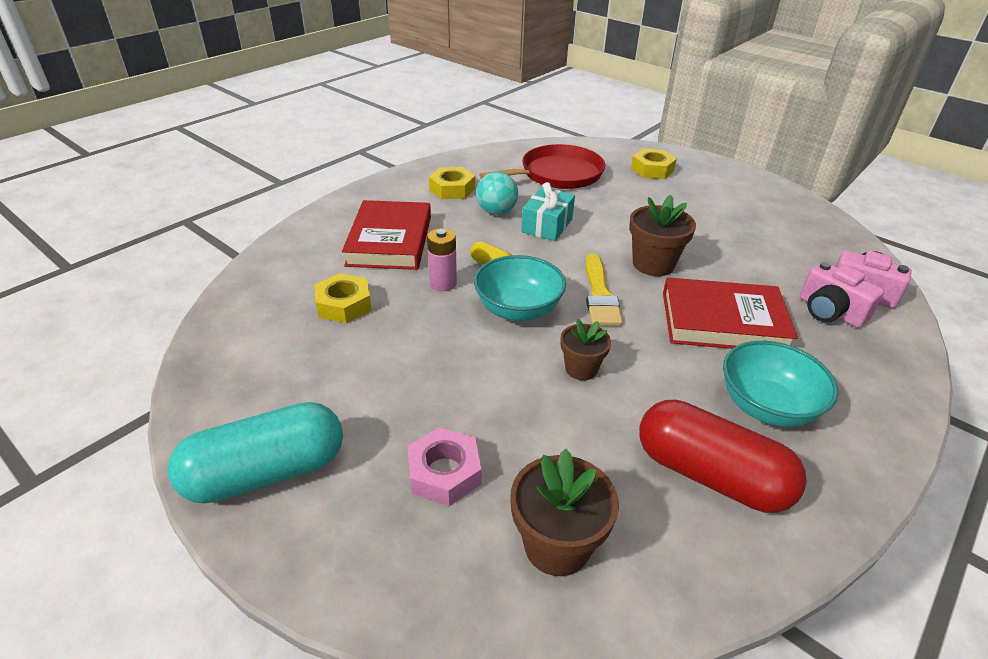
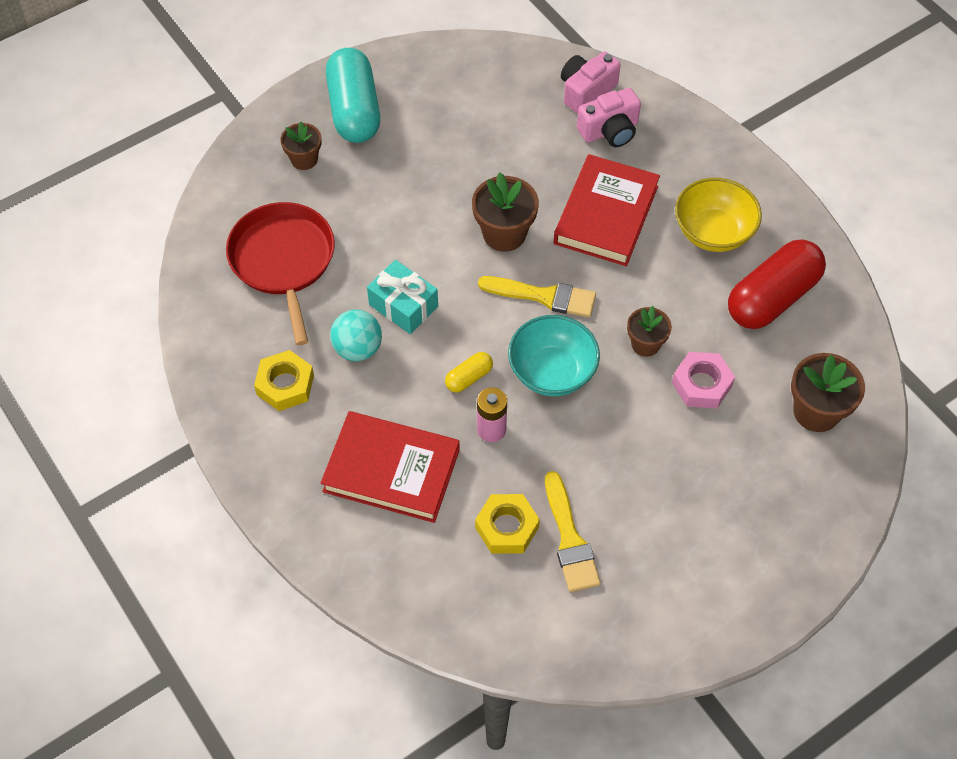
camera: 75 degrees left, 20 degrees up
(266, 472) = (722, 599): turquoise capsule -> turquoise capsule (354, 110)
(335, 344) = (569, 539): none -> yellow brush
(444, 472) = (743, 470): pink nut -> pink nut (701, 384)
(652, 169) = (304, 159): yellow nut -> brown flower pot
(766, 406) = (713, 232): turquoise bowl -> yellow bowl

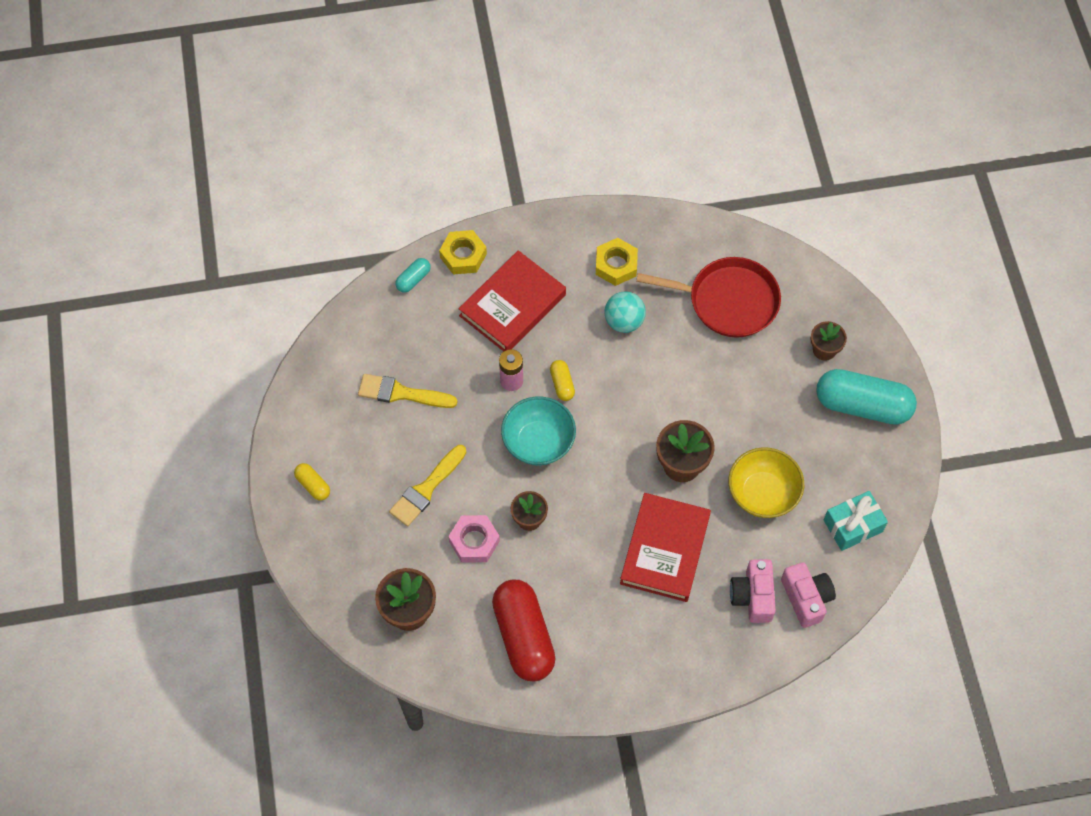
camera: 115 degrees right, 5 degrees up
(403, 305) = (647, 366): turquoise gift -> turquoise gift (853, 526)
(408, 599) = (413, 279): none -> turquoise capsule
(507, 527) = (431, 358): yellow nut -> yellow nut (463, 255)
(544, 296) = (608, 467): yellow brush -> yellow brush (426, 489)
(606, 215) = (665, 550): red book -> red book turned 60 degrees clockwise
(713, 232) = (608, 625): yellow bowl -> yellow bowl (762, 493)
(738, 579) = (313, 485): none -> yellow capsule

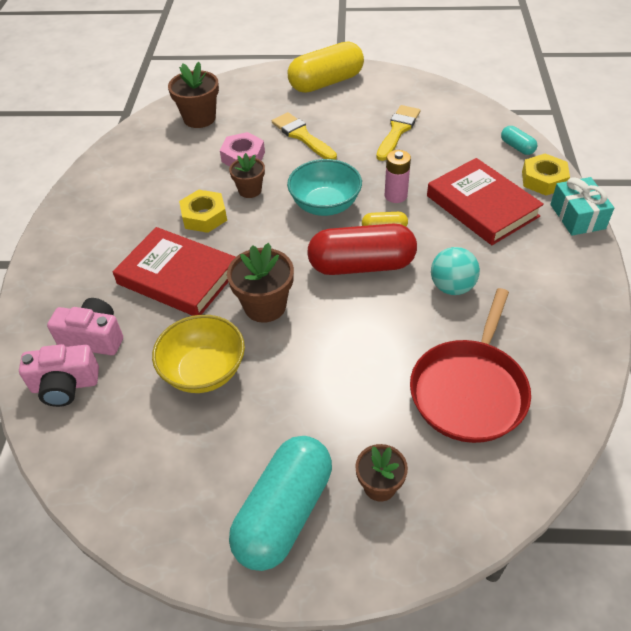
camera: 105 degrees right, 15 degrees down
(313, 485) = (326, 82): yellow capsule -> yellow capsule, size x2.23
(523, 636) = (145, 174): red capsule -> red capsule (361, 265)
(616, 265) = (528, 292): yellow nut -> yellow nut (204, 216)
(853, 526) = (125, 455): turquoise gift -> turquoise gift (577, 216)

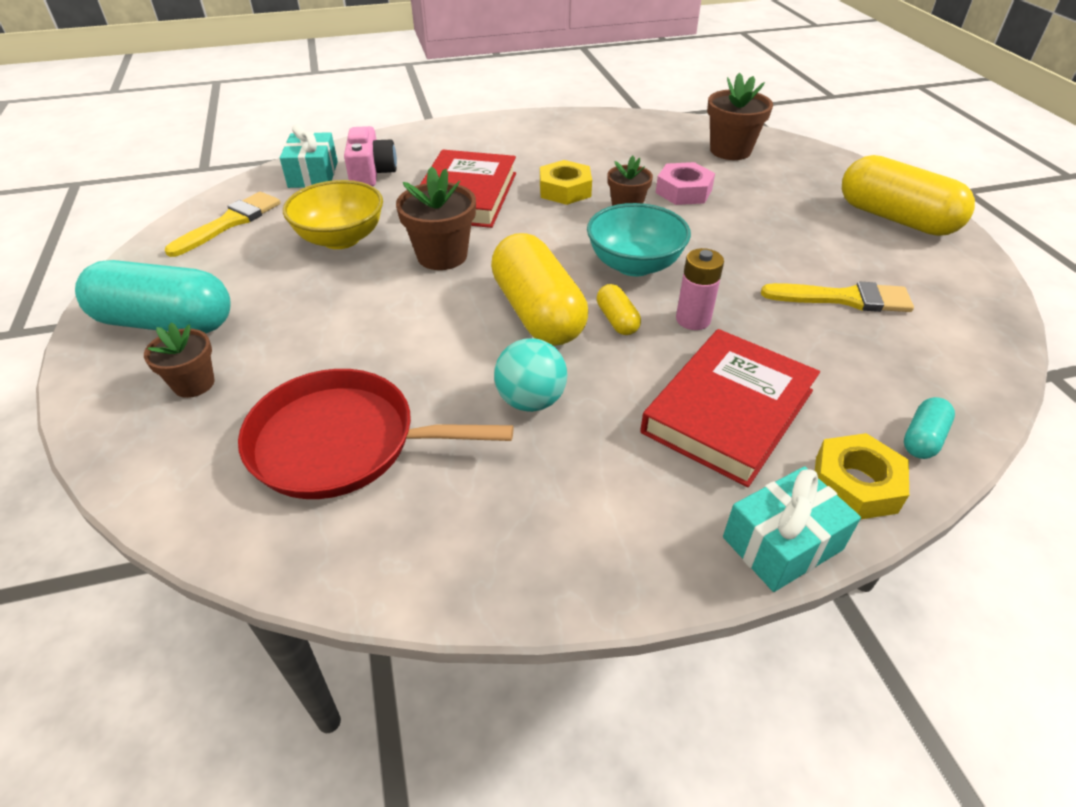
camera: 70 degrees right, 5 degrees down
(65, 385) = (313, 174): pink camera -> turquoise gift
(302, 136) = (758, 222): yellow brush -> yellow brush (230, 222)
(361, 265) = (537, 312): red capsule -> yellow capsule

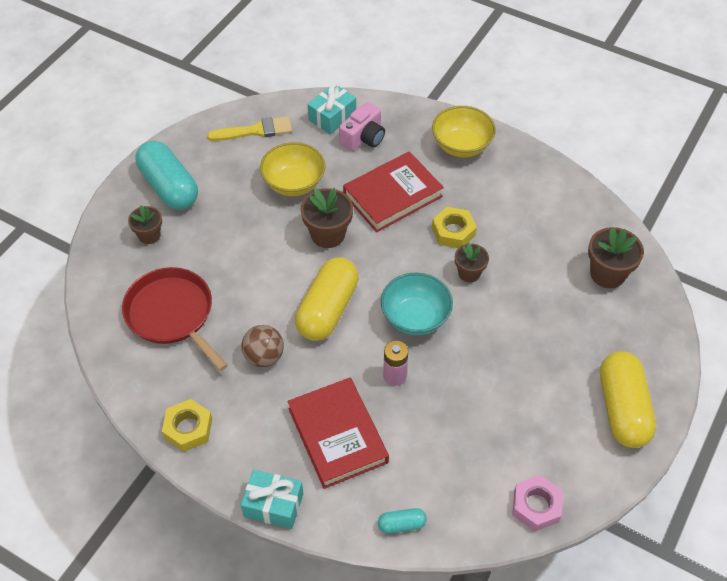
camera: 45 degrees right, 10 degrees up
(479, 137) = (461, 146): none -> yellow bowl
(530, 401) = (264, 357): turquoise ball -> brown ball
(617, 320) = (358, 345): yellow capsule -> none
(683, 191) = (522, 286): pink nut -> pink nut (536, 506)
(728, 411) = (337, 435): red book -> red book turned 75 degrees clockwise
(844, 298) = (493, 430): yellow brush -> none
(855, 484) = (338, 513): yellow nut -> yellow nut (188, 428)

